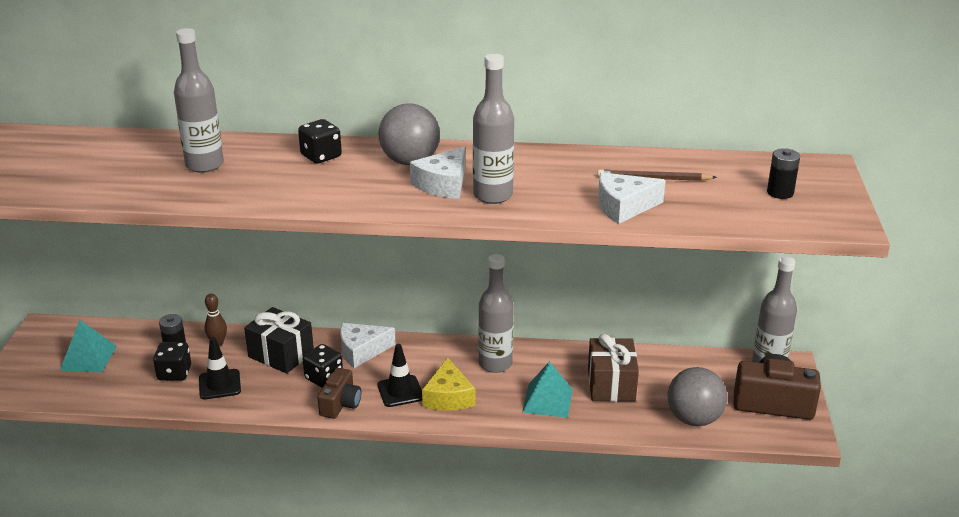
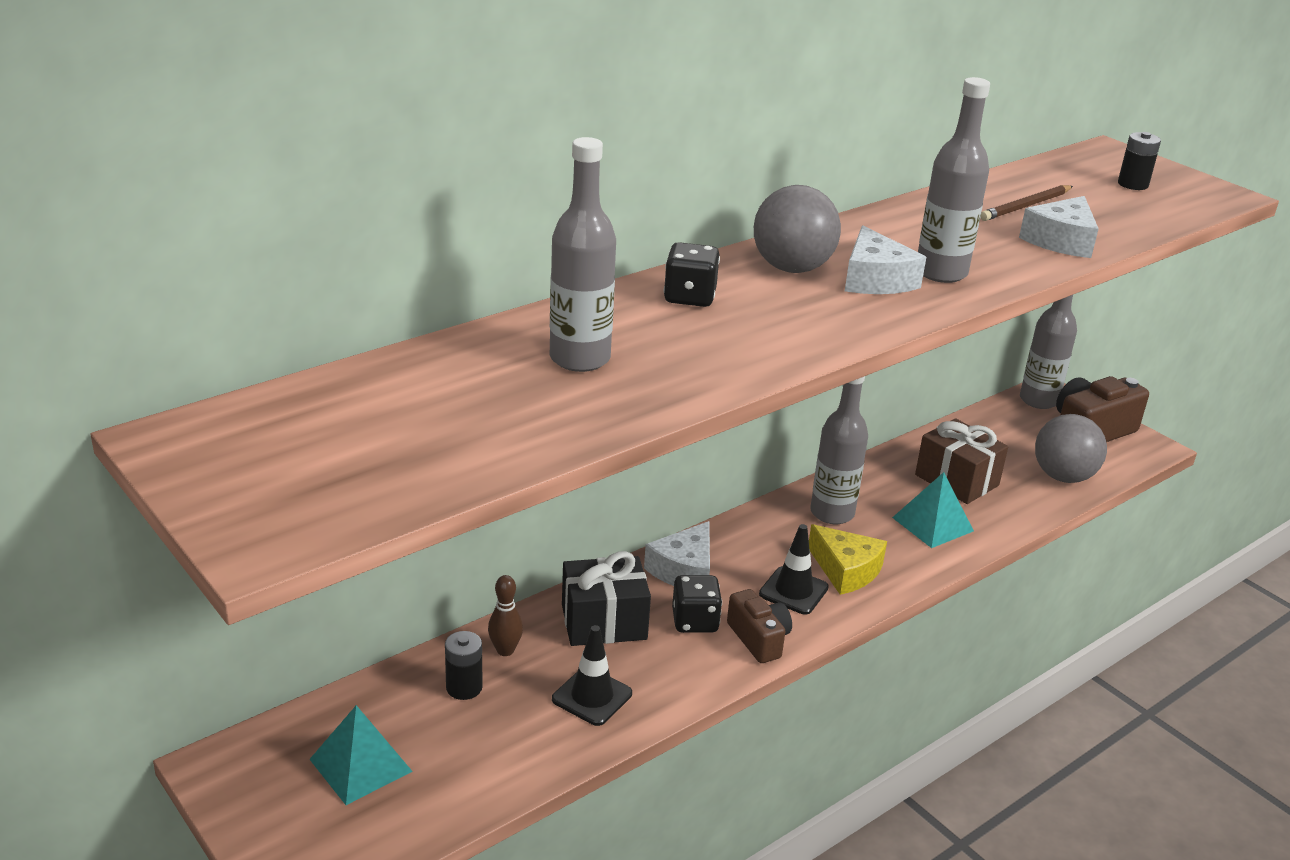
camera: 45 degrees left, 0 degrees up
(174, 373) = (513, 716): black dice -> none

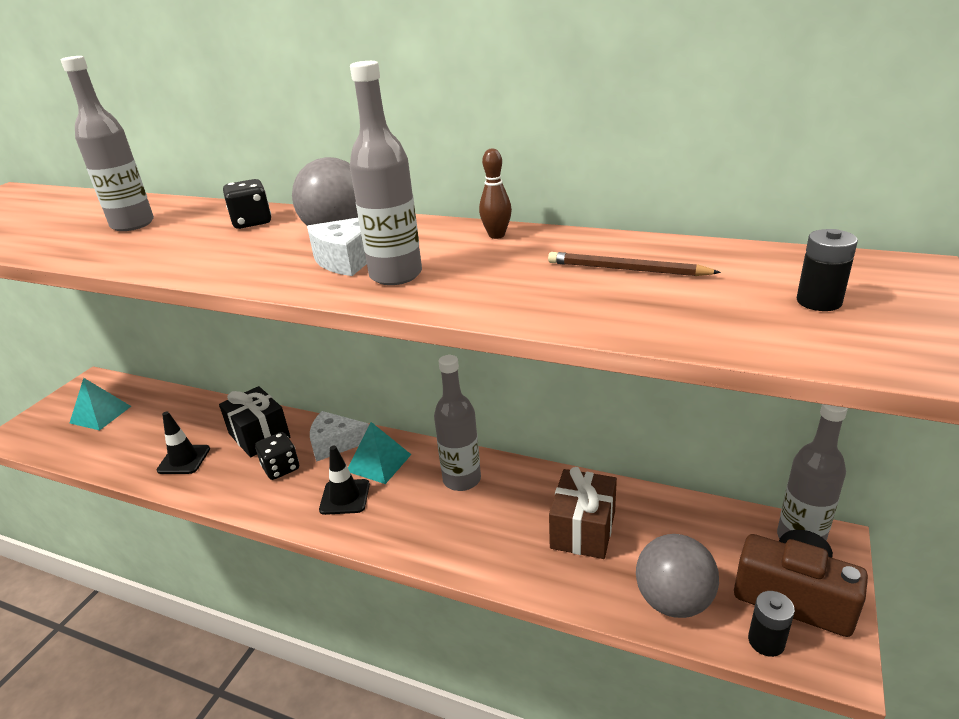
camera: 65 degrees right, 0 degrees up
(464, 687) = (174, 416): black battery -> black battery (766, 641)
(505, 650) = (214, 415): brown bowling pin -> brown bowling pin (496, 235)
(759, 639) = (277, 502): brown camera -> none
(846, 570) = (390, 513): yellow cheese -> none
(933, 524) = (498, 538): turquoise pyramid -> turquoise pyramid (379, 462)
(1061, 241) = (559, 303): white cheese -> none

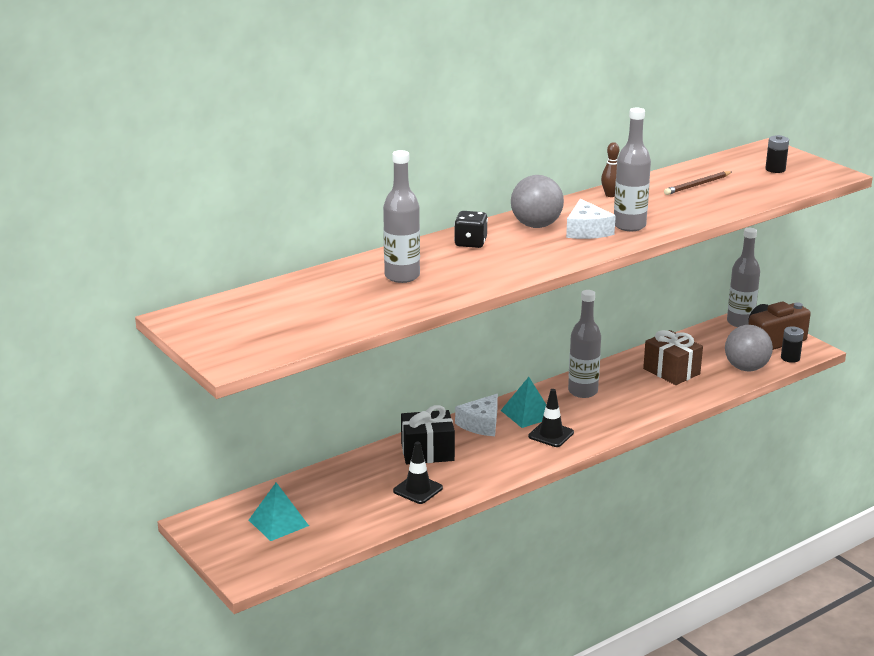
camera: 60 degrees left, 5 degrees down
(281, 468) = (485, 451): black dice -> none

